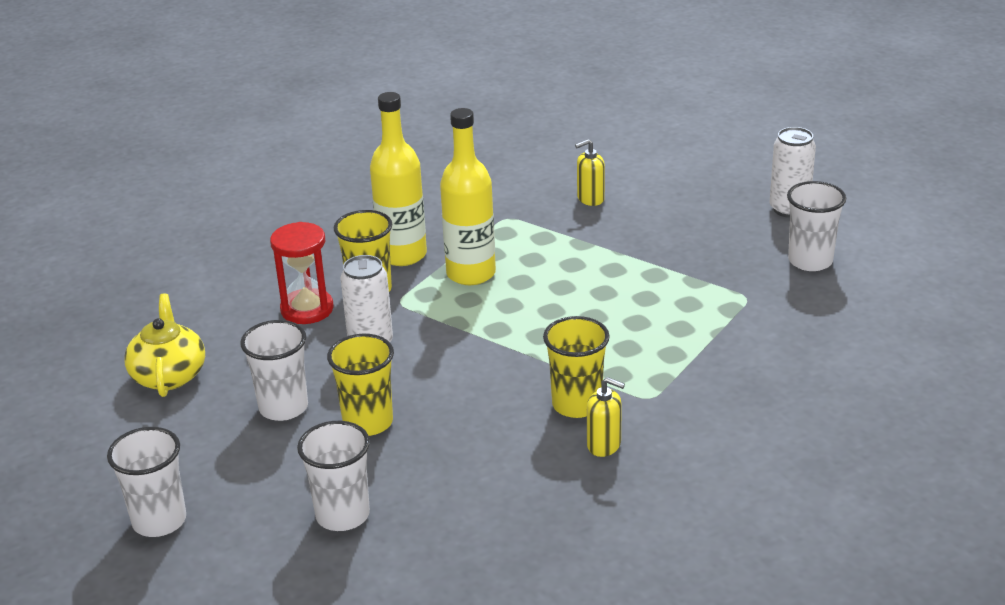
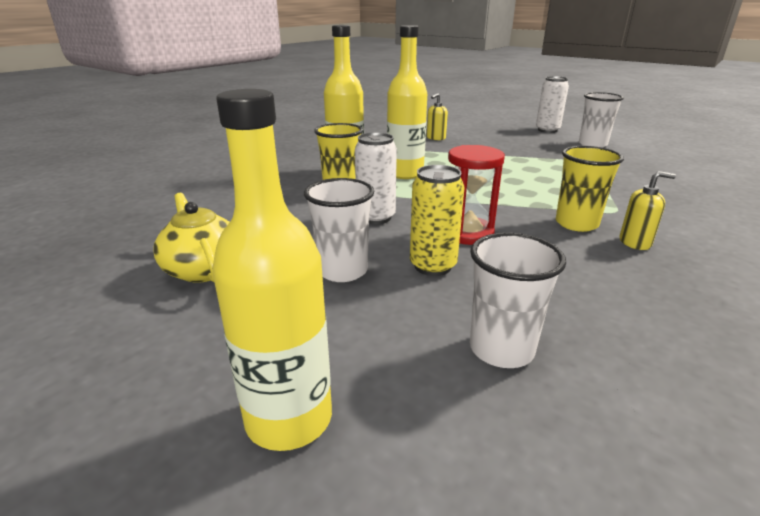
camera: 25 degrees left, 5 degrees down
(159, 521) = (289, 419): white cup -> yellow bottle
(307, 309) = (301, 207): red hourglass -> red hourglass (468, 233)
(368, 422) = (433, 266): yellow cup -> yellow can

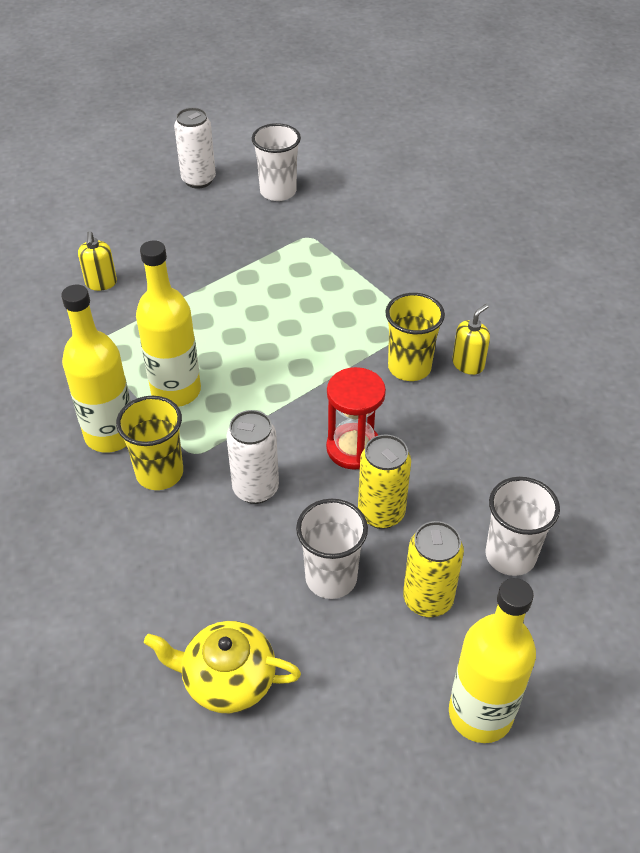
camera: 50 degrees left, 20 degrees up
(384, 323) = (427, 599): none -> yellow can

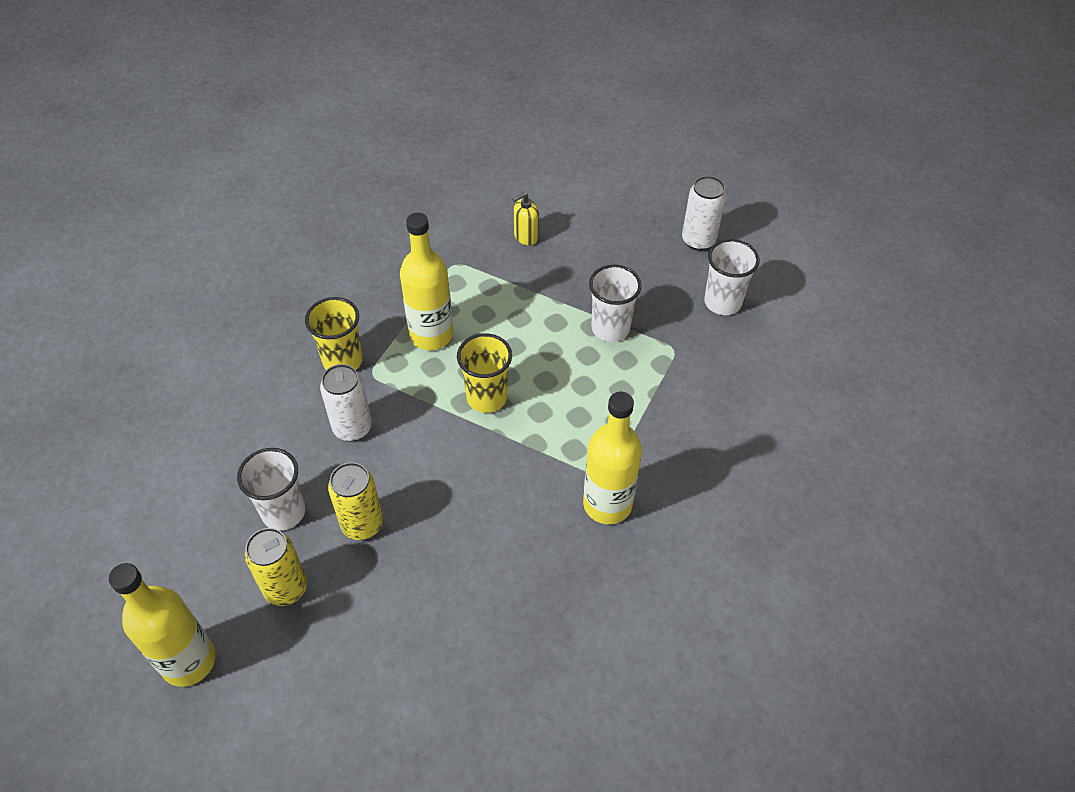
camera: 65 degrees right, 5 degrees up
(110, 435) = (367, 315): yellow bottle -> yellow bottle (607, 504)
(227, 679) = (172, 480): yellow teapot -> none
(353, 448) = (424, 479): red hourglass -> none
(409, 367) = (543, 488): yellow cup -> yellow cup (487, 397)
(468, 364) = (572, 535): yellow soap dispenser -> none
(510, 555) = (354, 639): white cup -> white cup (610, 328)

